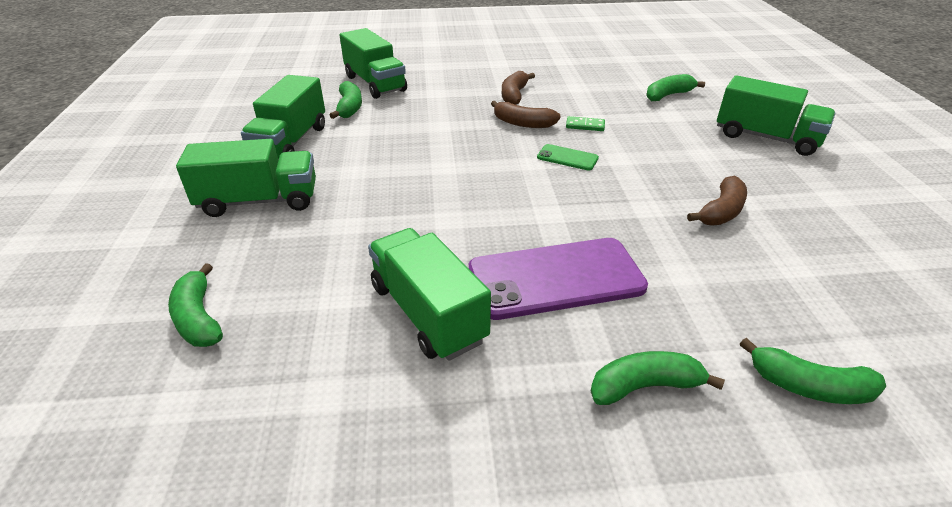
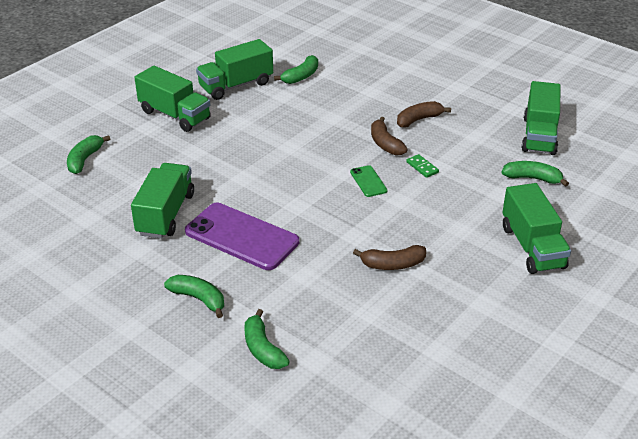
camera: 45 degrees right, 0 degrees up
(375, 83) = (344, 64): green truck -> green truck (539, 136)

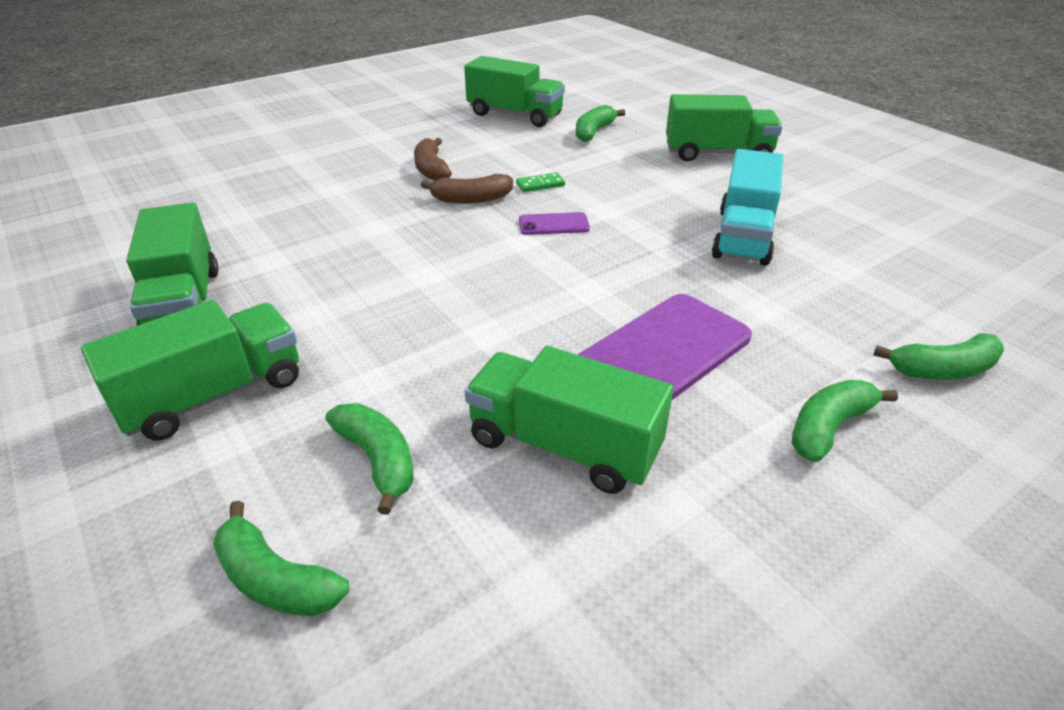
camera: 75 degrees left, 0 degrees up
(301, 76) = (230, 236): green banana -> green banana (378, 460)
(368, 181) = (553, 224): green phone -> purple phone
(392, 264) = (743, 236): brown banana -> turquoise truck

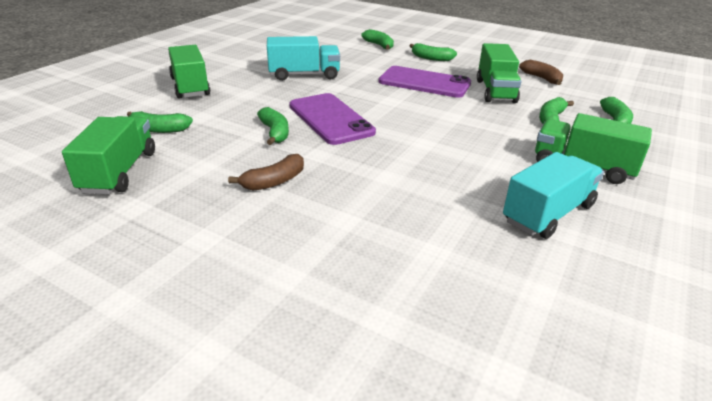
camera: 115 degrees left, 5 degrees down
(185, 304) = (548, 213): green truck -> turquoise truck
(471, 199) = (316, 152): brown banana -> brown banana (542, 78)
(540, 184) = (275, 132): green domino -> green banana
(553, 224) = (330, 119): purple phone -> purple phone, size x2.19

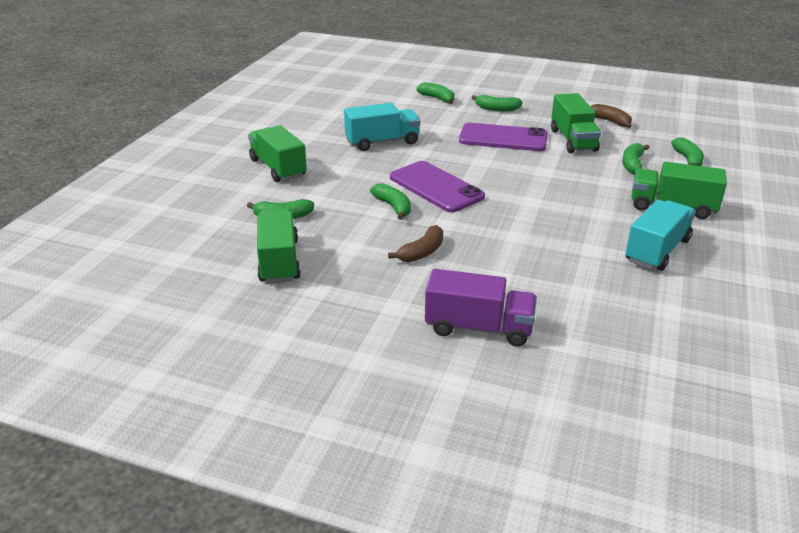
camera: 10 degrees left, 0 degrees up
(283, 280) = (479, 328): none -> purple truck

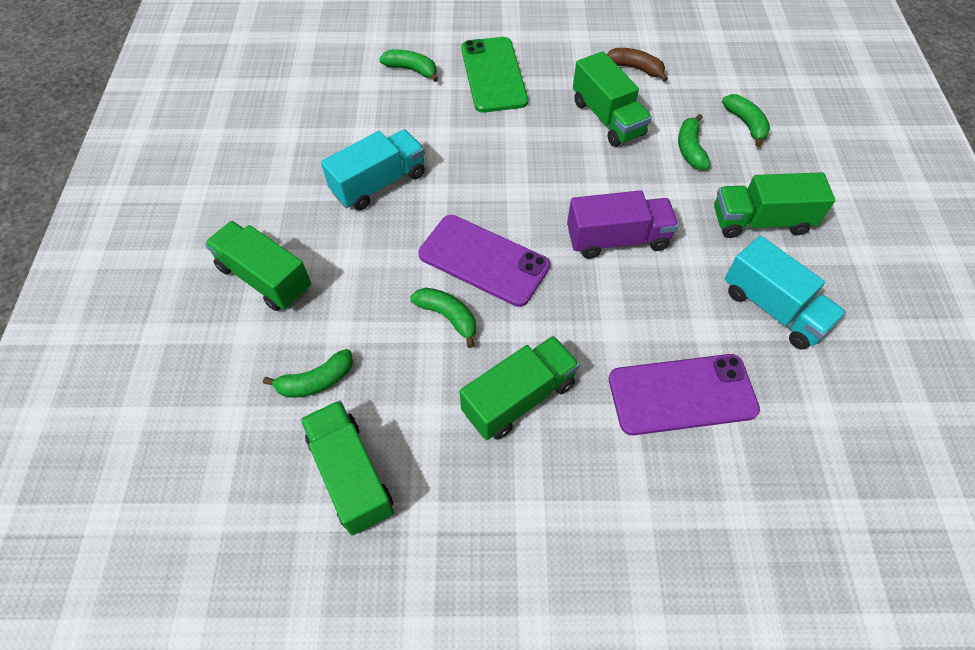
camera: 20 degrees left, 25 degrees up
(422, 252) = (519, 398): brown banana -> green truck
(479, 328) = (639, 520): purple truck -> purple truck (617, 239)
(496, 109) = (493, 75): green banana -> green phone
(503, 138) = (525, 135): purple phone -> purple phone (682, 394)
(657, 250) = (773, 308): turquoise truck -> turquoise truck turned 120 degrees clockwise

